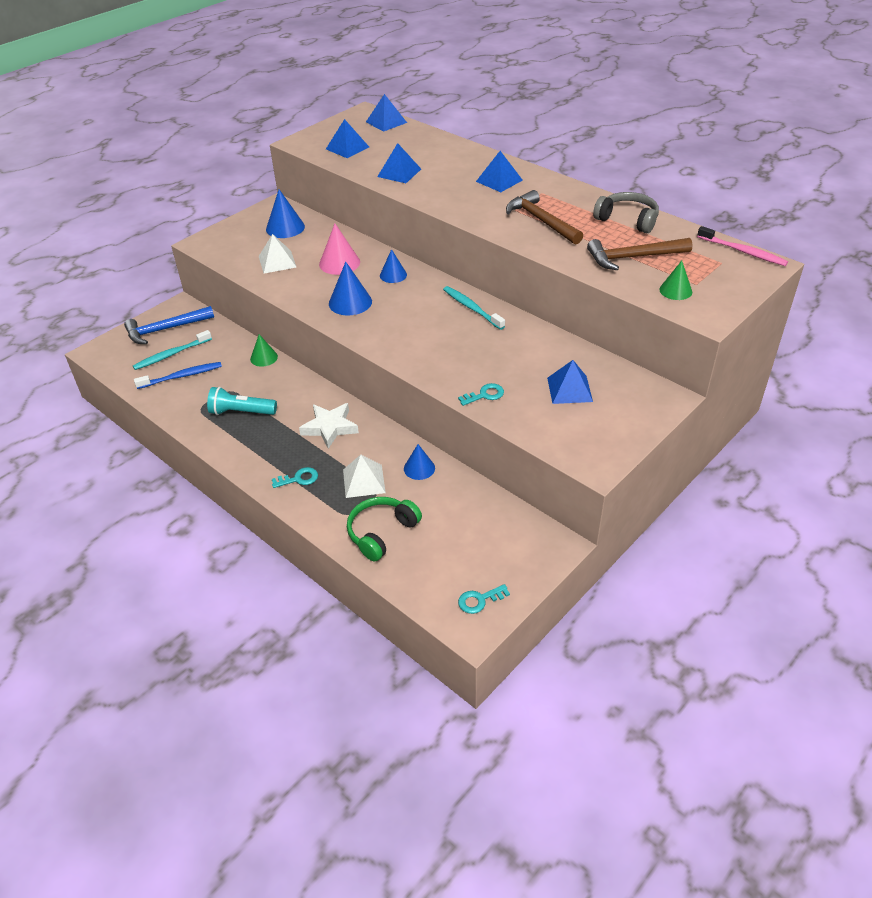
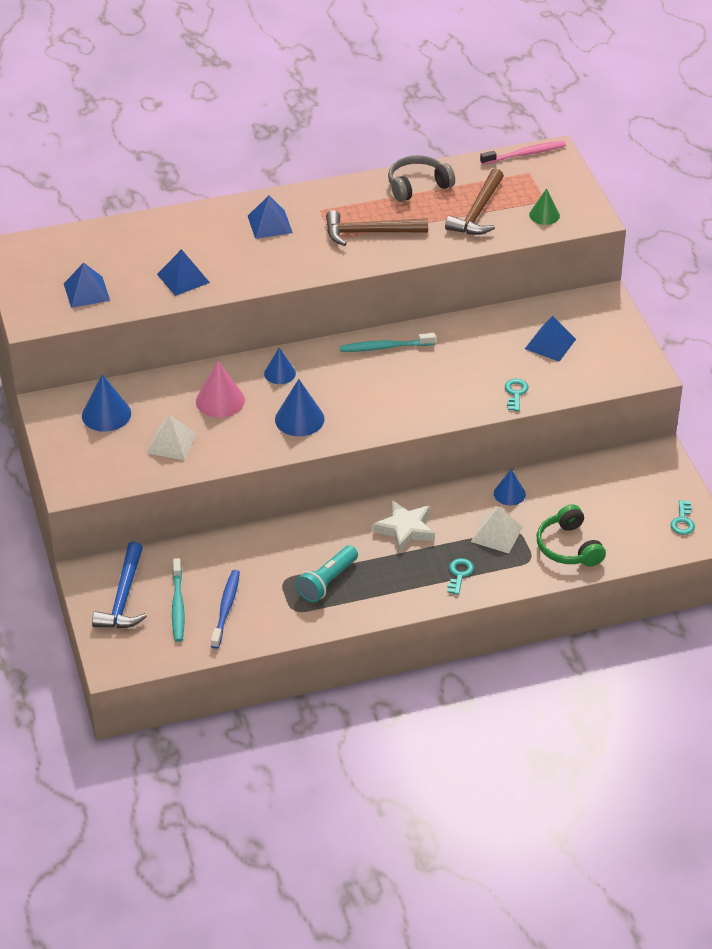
camera: 60 degrees left, 0 degrees up
(264, 357) = (251, 537): green cone -> none
(386, 122) = (56, 243): blue pyramid -> none

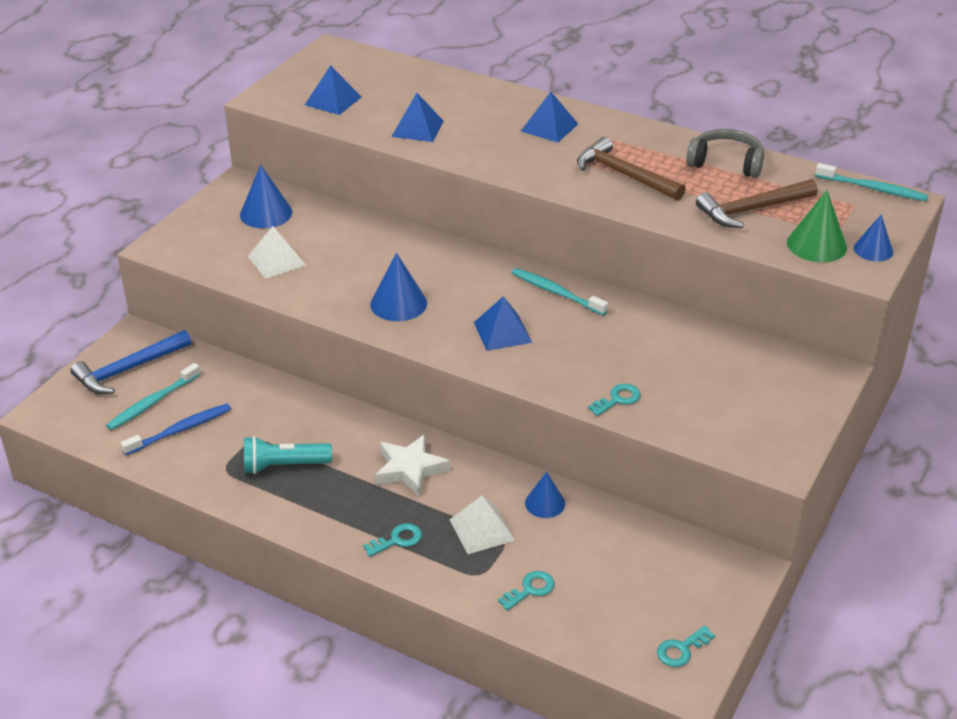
camera: 45 degrees right, 5 degrees down
(220, 400) = (361, 253): pink cone -> none
(280, 373) = (438, 261): blue cone -> blue cone (873, 250)
(525, 154) = (873, 189): pink toothbrush -> turquoise toothbrush
(544, 215) = (816, 245): green cone -> green cone, size x1.53
(550, 344) = (715, 379): blue pyramid -> blue pyramid (502, 332)
(568, 547) = (530, 589): green headphones -> turquoise key

